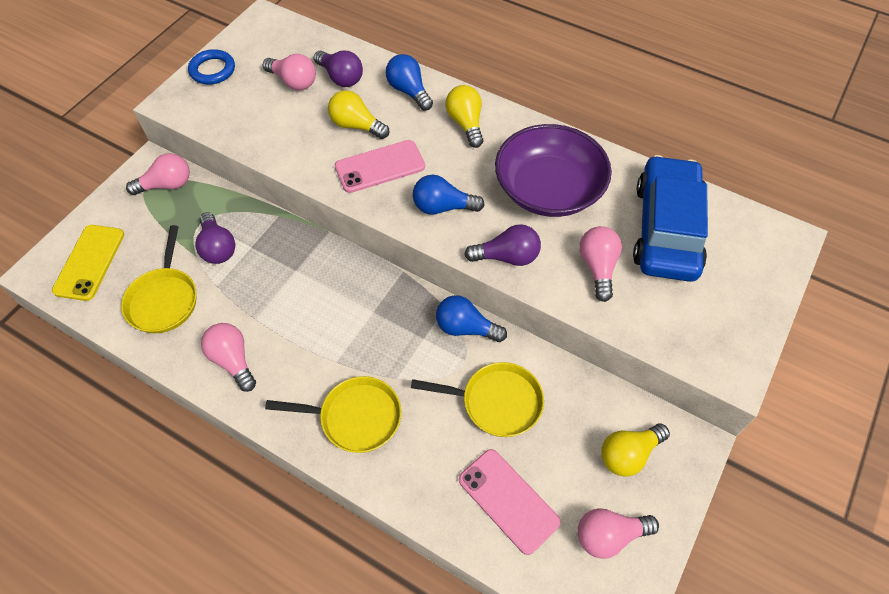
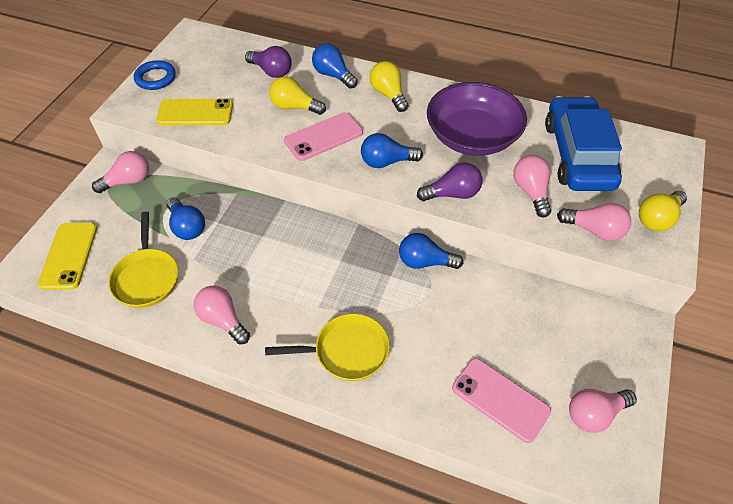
camera: 10 degrees left, 5 degrees down
(218, 248) = (187, 227): purple light bulb -> blue light bulb
(246, 118) = (195, 113): none -> yellow phone
(293, 82) = (230, 79): pink light bulb -> pink light bulb (594, 230)
(496, 402) = (467, 319): yellow pan -> none
(628, 454) = (591, 343): yellow light bulb -> yellow light bulb (657, 219)

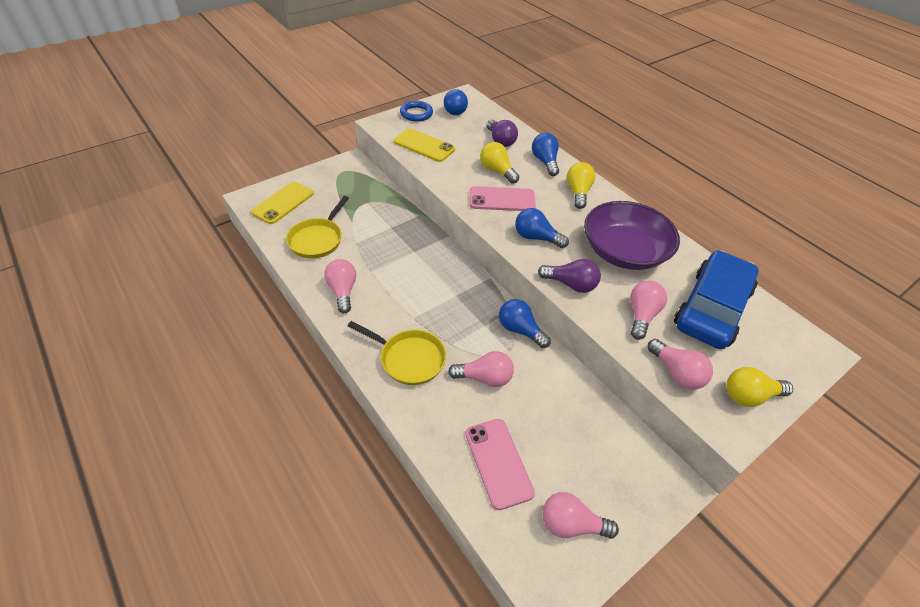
camera: 30 degrees right, 5 degrees down
(128, 181) = (355, 175): pink light bulb -> pink light bulb (485, 378)
(187, 227) = (368, 221): blue light bulb -> blue light bulb (455, 110)

